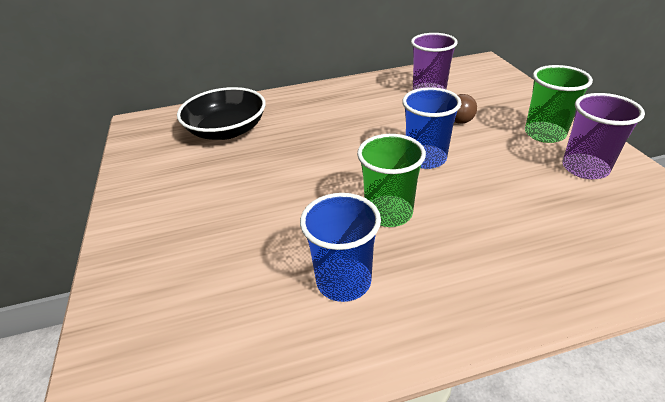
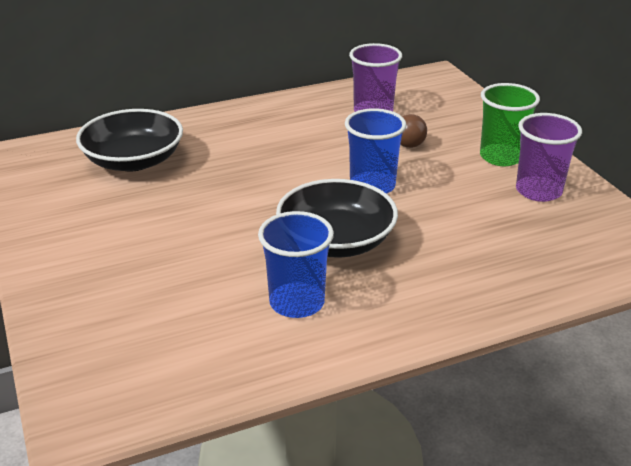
camera: 10 degrees left, 5 degrees down
(388, 213) = (336, 241): green cup -> black bowl

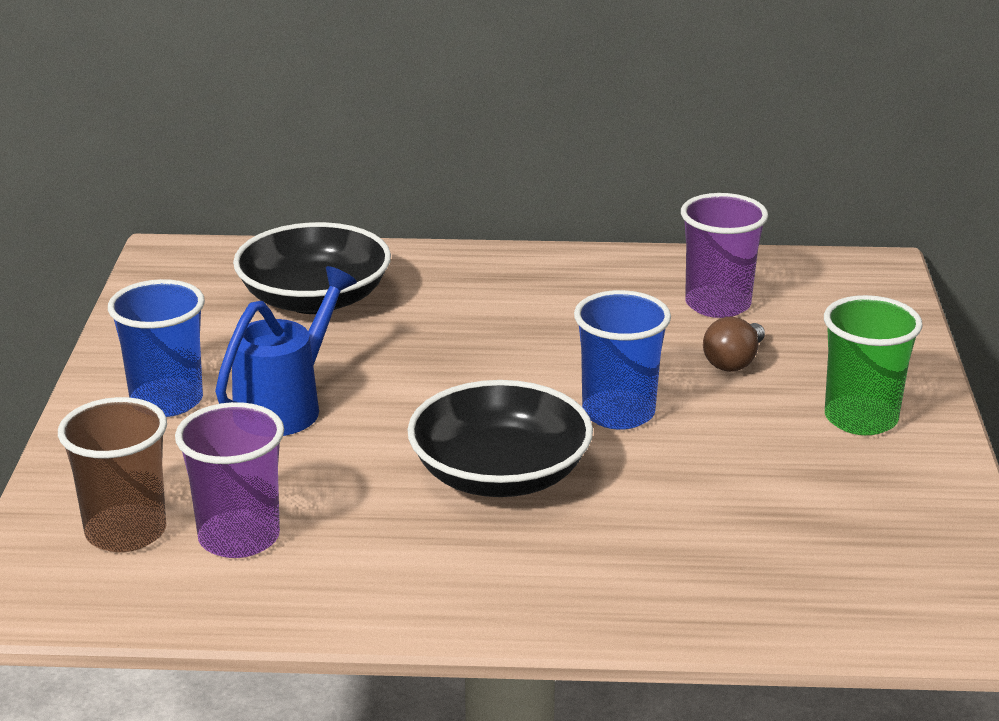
camera: 25 degrees right, 5 degrees down
(124, 348) = (126, 532): none -> brown cup
(168, 233) = (285, 406): none -> blue watering can
(297, 302) = (379, 539): blue cup -> blue cup (167, 401)
(538, 191) = (872, 483): purple cup -> purple cup (239, 538)

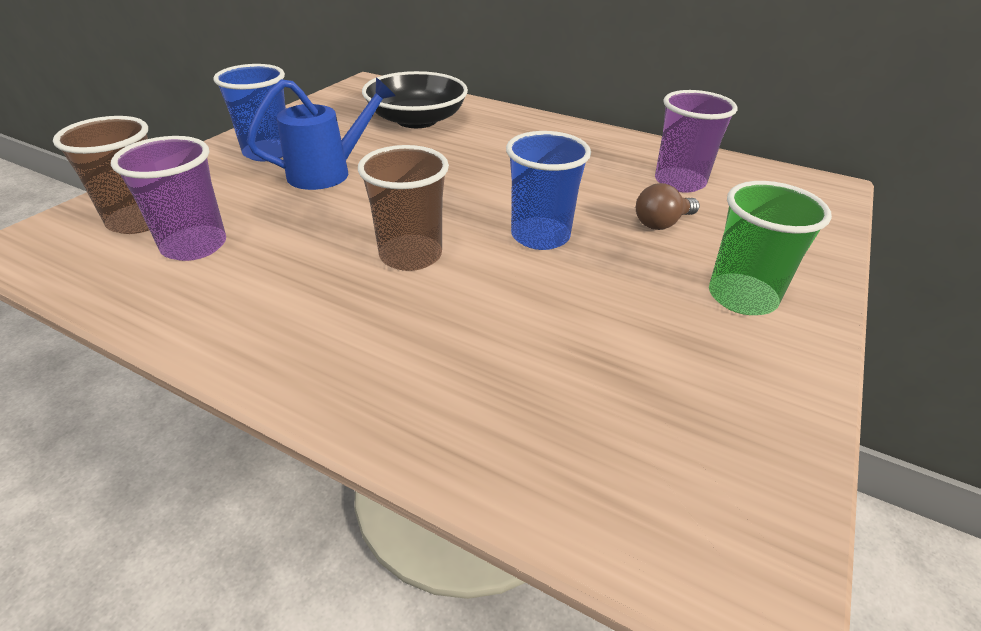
camera: 25 degrees right, 10 degrees up
(500, 474) = (410, 255): black bowl -> brown cup

